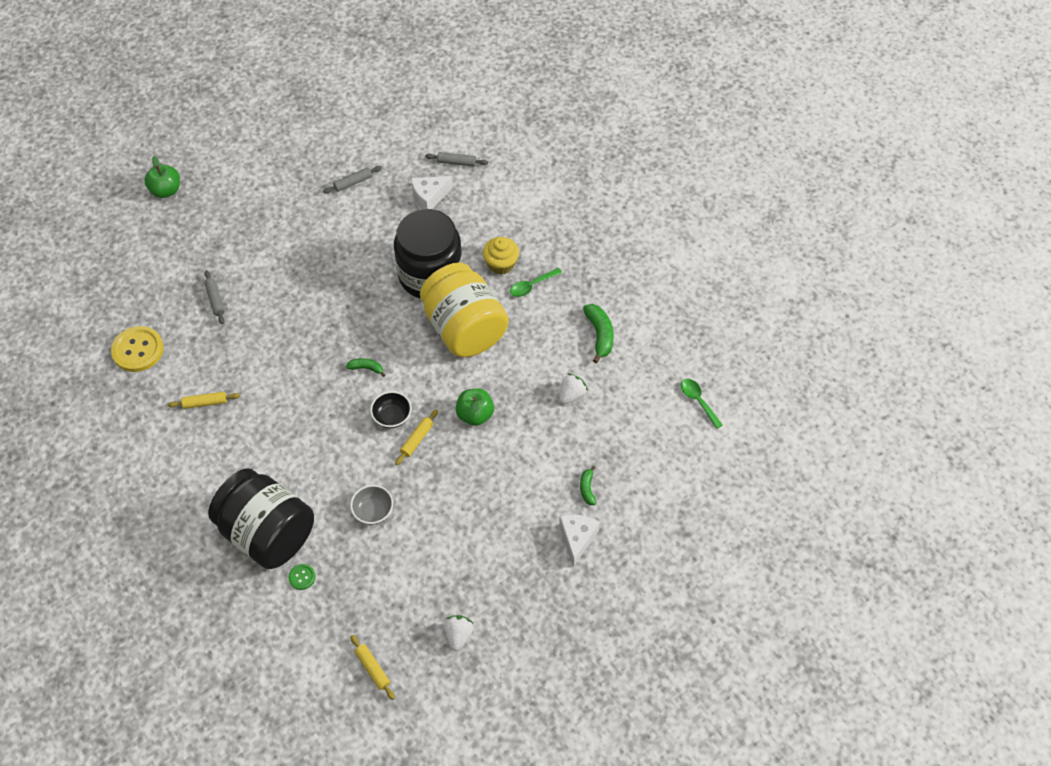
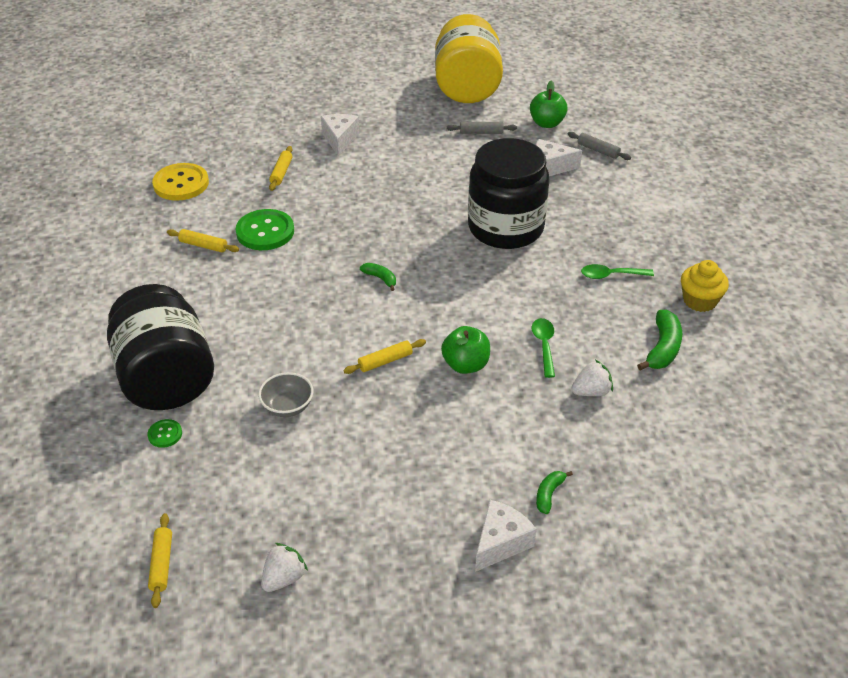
camera: 30 degrees right, 15 degrees down
(166, 190) = (306, 84): green apple -> green apple (547, 123)
(215, 300) = (281, 172): grey rolling pin -> yellow rolling pin
(240, 242) = (340, 140): none -> white cheese
(245, 366) = (265, 232): none -> green button
(392, 417) = (374, 330): black bowl -> none
(464, 328) = (509, 284): yellow jar -> yellow jar (467, 87)
(501, 264) = (589, 245): yellow cupcake -> yellow cupcake (699, 301)
(698, 401) = (751, 463): green spoon -> green spoon (544, 345)

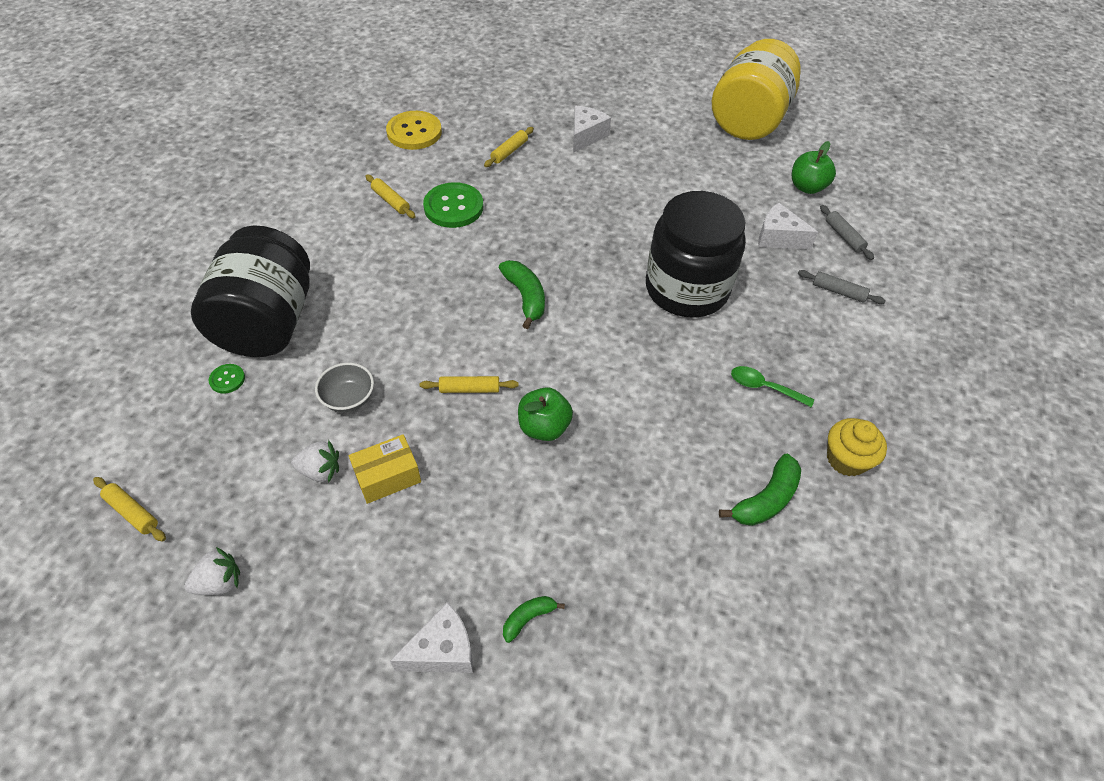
camera: 25 degrees right, 10 degrees up
(162, 564) = (132, 512): yellow rolling pin -> yellow rolling pin turned 75 degrees counterclockwise
(366, 448) = (387, 476): none -> yellow box
(380, 278) = (525, 297): green banana -> green banana, size x1.70
(481, 132) = (731, 174): grey rolling pin -> grey rolling pin (838, 291)
(544, 345) = (638, 440): green spoon -> none
(591, 391) = (653, 516): white strawberry -> white strawberry (320, 470)

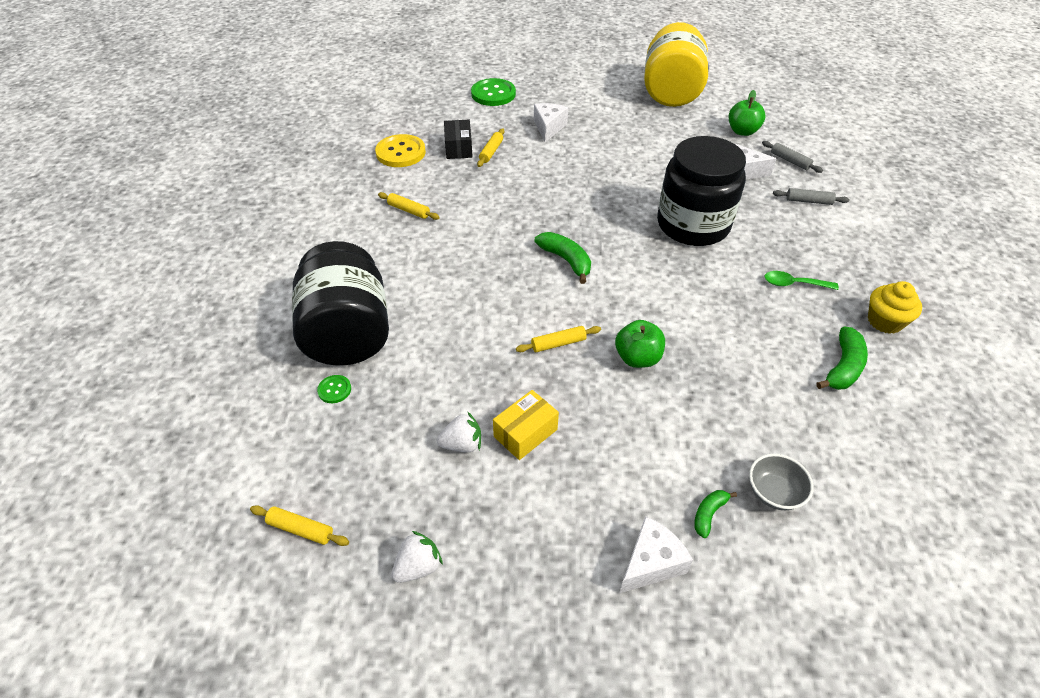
camera: 15 degrees left, 5 degrees down
(348, 398) = (456, 378): grey bowl -> grey bowl (774, 492)
(453, 207) = (466, 204): green button -> green button (493, 94)
(477, 140) = (458, 148): none -> black box

